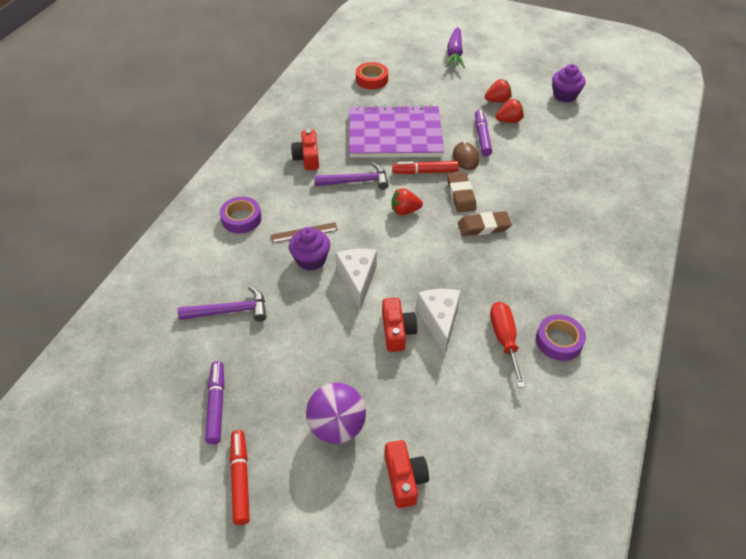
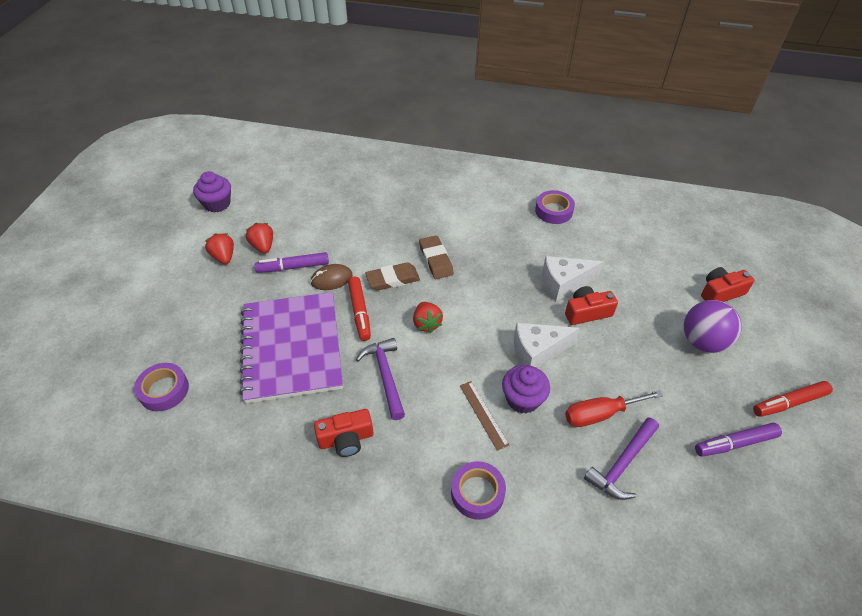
camera: 100 degrees left, 0 degrees up
(230, 311) = (622, 464): purple hammer -> purple hammer turned 120 degrees counterclockwise
(372, 79) = (164, 390): red tape -> purple tape
(454, 54) = (113, 302): purple carrot -> none
(504, 340) = (566, 242): red screwdriver -> red screwdriver (600, 414)

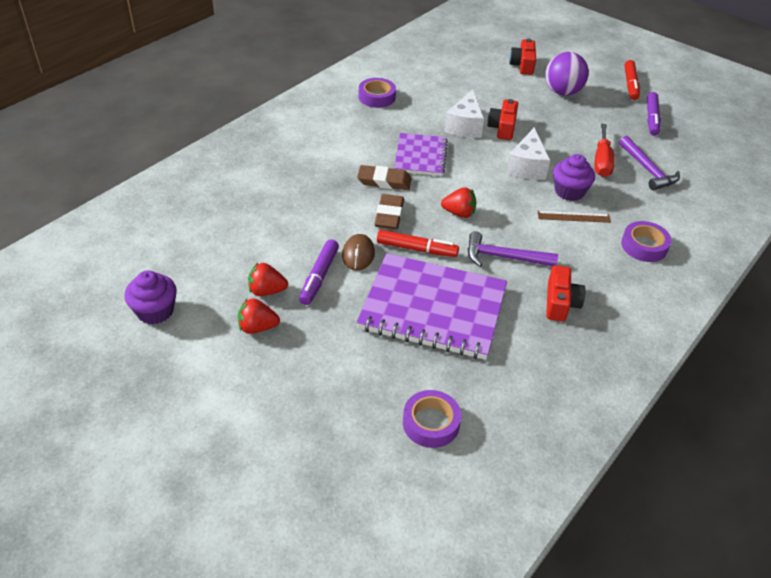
camera: 65 degrees left, 5 degrees down
(489, 270) = (420, 156): none -> purple notebook

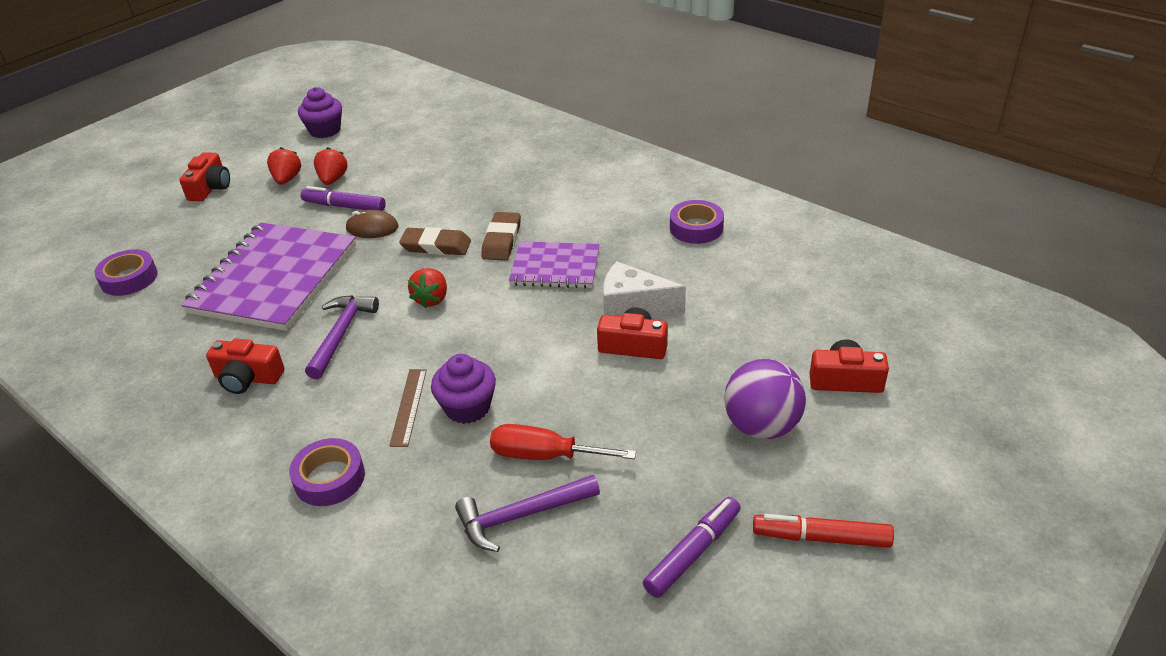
camera: 95 degrees right, 5 degrees down
(260, 393) = (210, 188): none -> red camera
(416, 249) = (372, 267): red marker -> none
(527, 167) = (531, 366): white cheese -> none
(651, 118) = (693, 552): purple marker -> purple marker turned 120 degrees clockwise

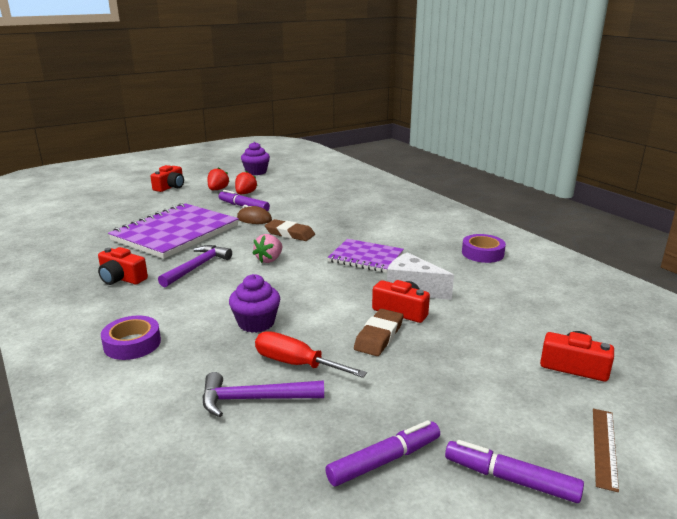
camera: 15 degrees right, 15 degrees down
(129, 278) = (91, 219): purple tape -> none
(408, 406) = (215, 314): brown ruler -> brown ruler (604, 447)
(431, 299) = (269, 259): red strawberry -> pink strawberry
(502, 240) = (336, 238): brown eraser -> brown eraser (379, 336)
(761, 426) = (485, 383): purple ball -> none
(821, 538) = (510, 479): red marker -> purple marker

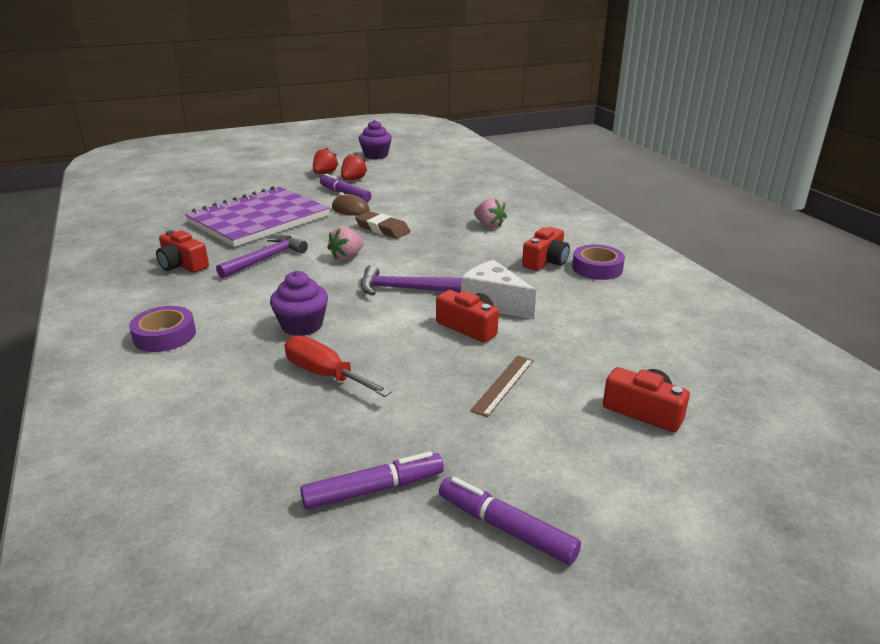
camera: 10 degrees right, 5 degrees up
(170, 187) = (275, 167): red camera -> red camera (546, 261)
(254, 399) = (264, 408): purple hammer -> purple hammer (403, 289)
(366, 257) = (456, 262): purple notebook -> none
(379, 224) = (489, 225): none -> pink strawberry
(379, 336) = (430, 353): brown eraser -> none
(604, 447) = (634, 507): brown ruler -> brown ruler (503, 384)

